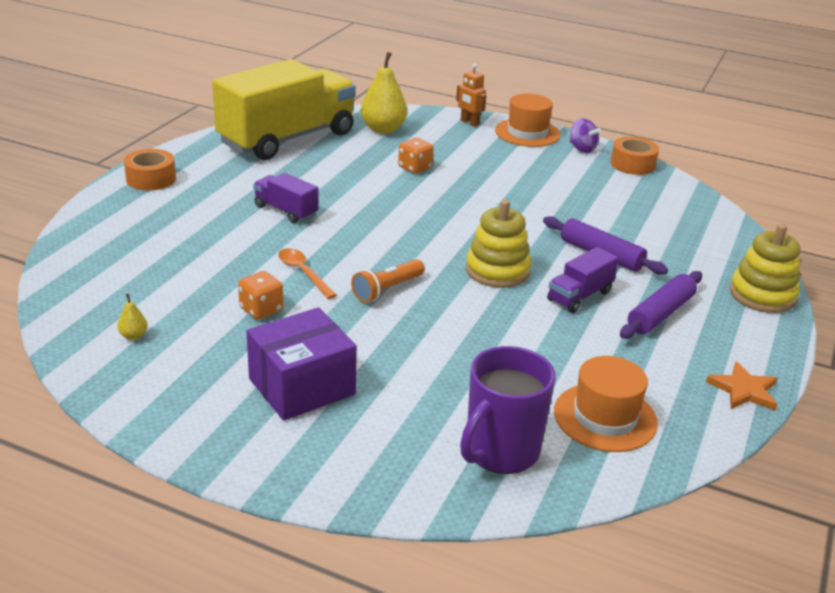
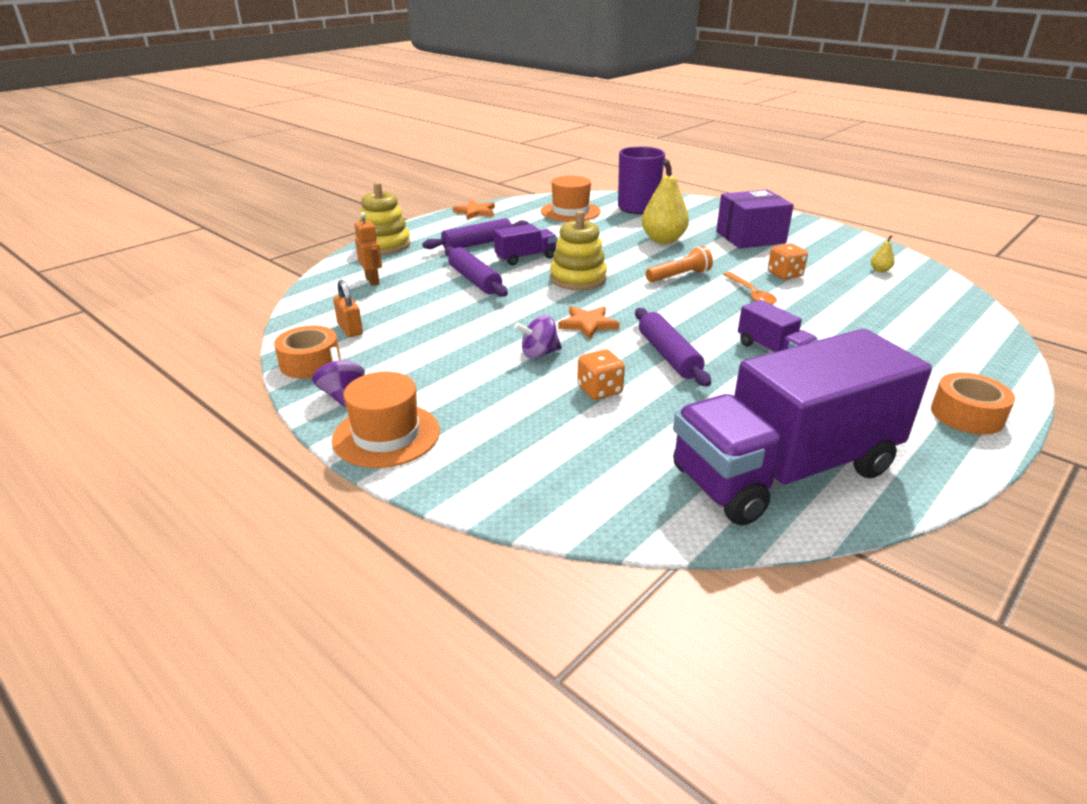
camera: 160 degrees left, 0 degrees up
(287, 139) = (784, 471): yellow truck -> purple truck
(373, 198) = (668, 355): none -> purple rolling pin
(383, 129) = (617, 474): yellow pear -> yellow pear (663, 240)
(454, 218) = (588, 324): none -> orange star
(469, 123) = (459, 471): orange robot -> orange robot (372, 281)
(476, 188) = (539, 354): none -> purple spinning top
(643, 191) = (350, 329): none -> orange padlock

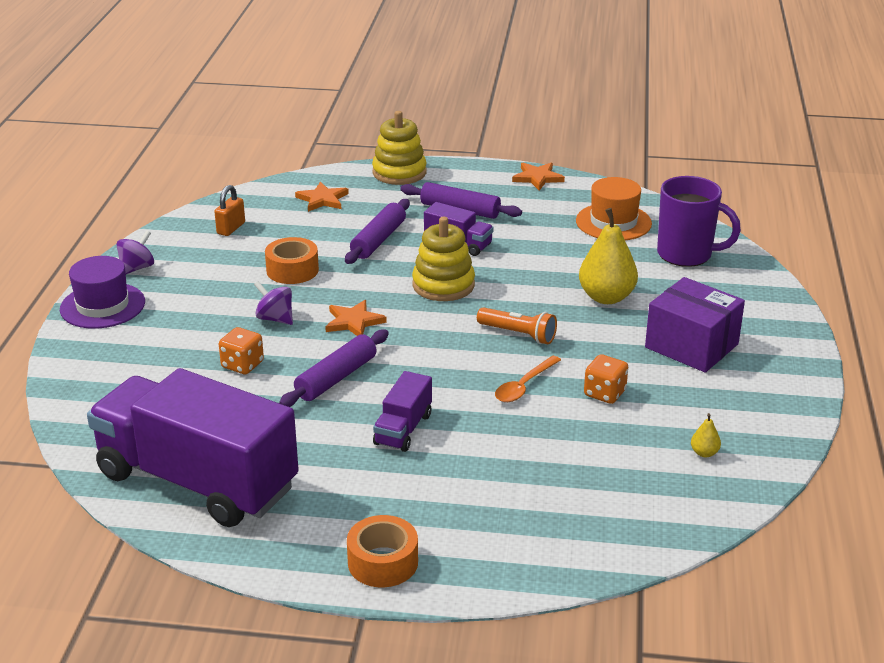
camera: 55 degrees right, 0 degrees up
(310, 363) = (167, 237): orange tape -> orange tape (292, 270)
(372, 281) = (322, 199): orange robot -> orange star
(386, 435) = (102, 306): orange hat -> purple hat

